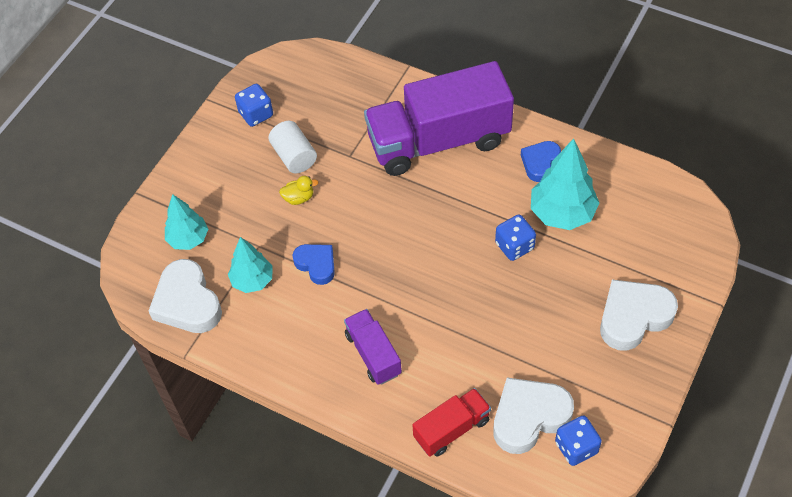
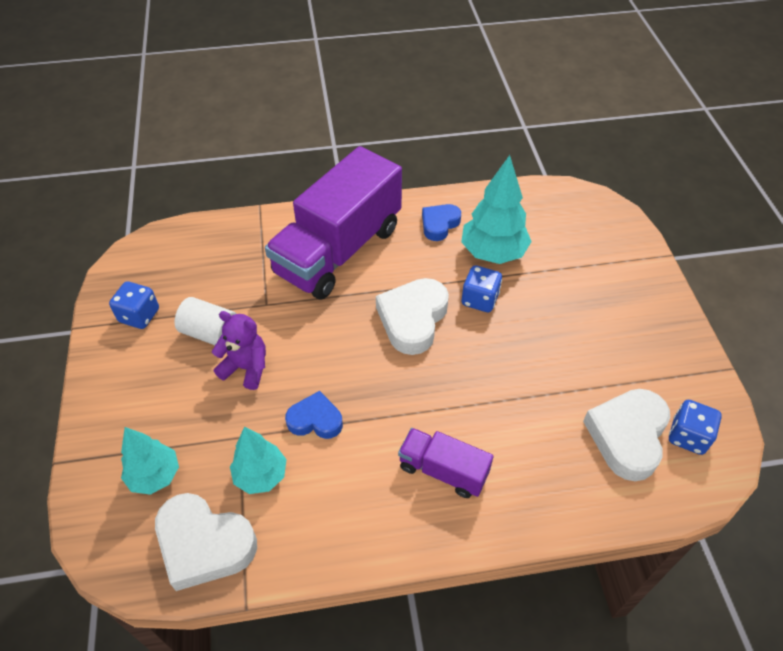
camera: 40 degrees left, 5 degrees down
(299, 198) = (246, 368): yellow duck -> purple teddy bear
(452, 429) = (576, 493): red truck -> none
(540, 163) = (439, 224): blue heart -> blue heart turned 45 degrees clockwise
(633, 317) = (623, 301): white heart -> white heart (413, 319)

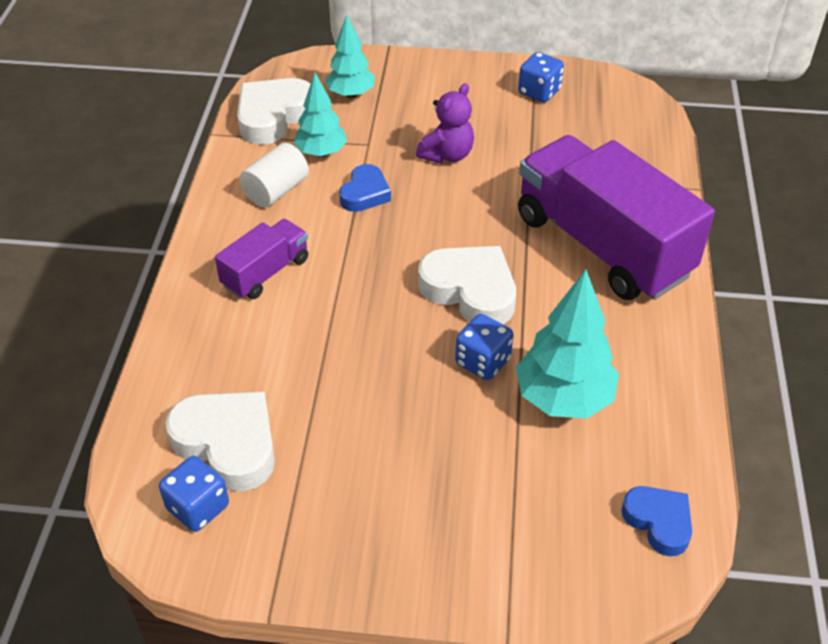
camera: 105 degrees right, 5 degrees down
(210, 333) = (501, 135): white cylinder -> white cylinder (276, 191)
(439, 224) = (633, 354): blue heart -> blue heart (658, 522)

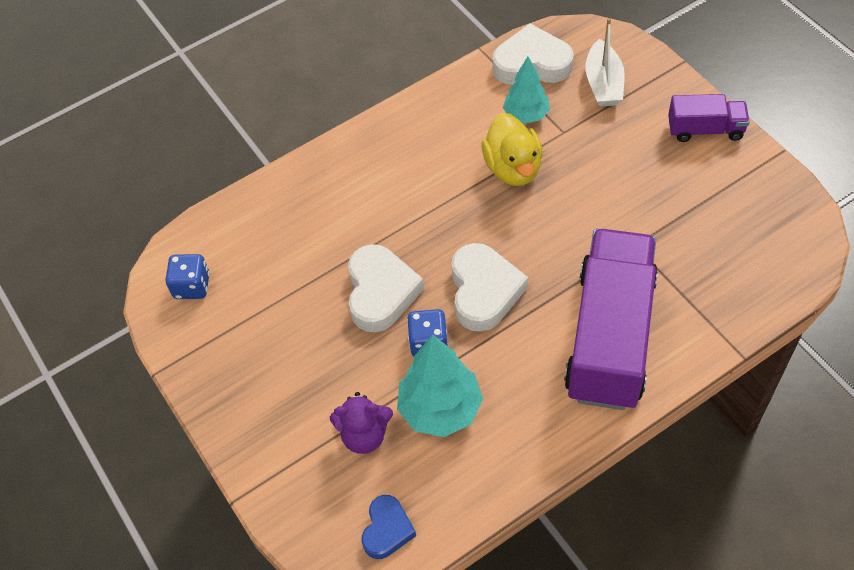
camera: 55 degrees right, 10 degrees up
(228, 444) = (245, 264): white heart -> white heart (381, 292)
(266, 273) = (389, 175): purple truck -> purple truck (705, 129)
(276, 191) = (464, 122): white cylinder -> none
(351, 94) = (603, 83): turquoise tree -> white boat
(365, 193) = (513, 168): blue heart -> yellow duck
(447, 155) = (603, 182): purple teddy bear -> purple teddy bear (364, 435)
(539, 92) = (739, 184): blue dice -> none

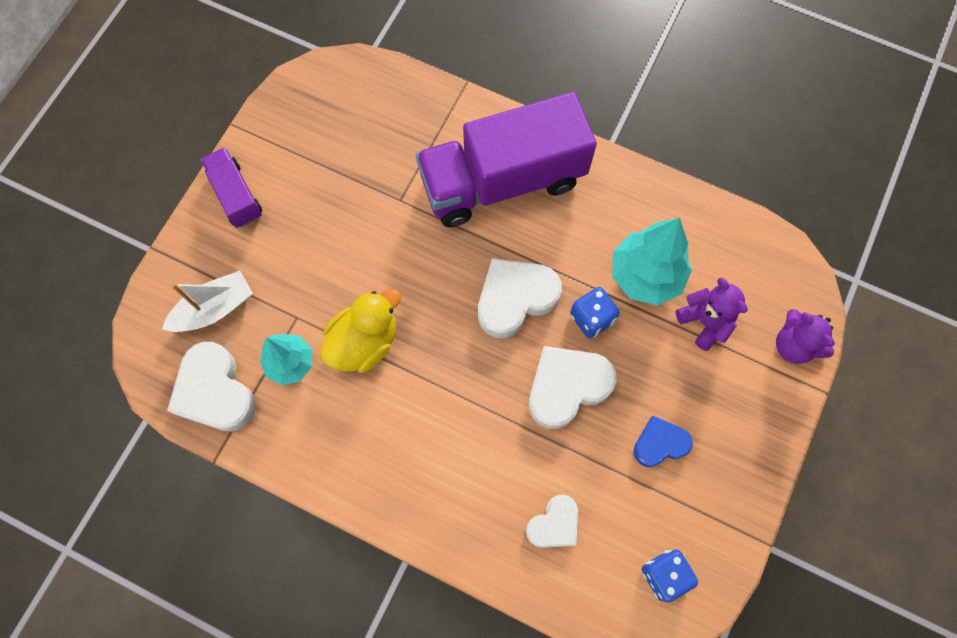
camera: 125 degrees left, 15 degrees up
(282, 231) = (554, 524): none -> white heart
(292, 501) = (793, 345): none -> purple teddy bear
(387, 530) = (765, 261): blue heart -> blue heart (660, 443)

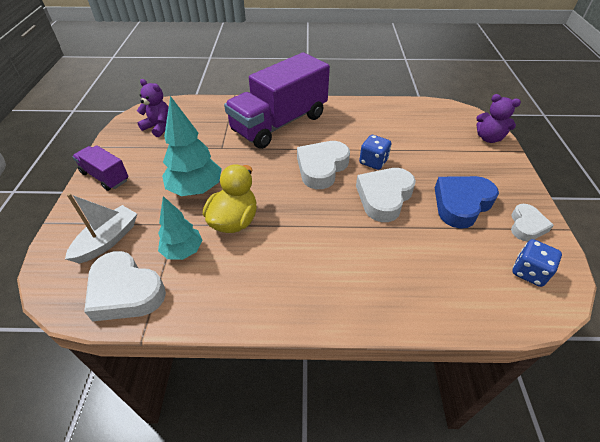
camera: 25 degrees left, 25 degrees down
(554, 524) = (435, 273): white heart -> white heart (526, 226)
(645, 276) = (388, 136): turquoise tree -> turquoise tree (196, 189)
(660, 443) = (461, 204): blue heart -> blue heart, size x1.65
(705, 322) = (435, 144): purple teddy bear -> purple teddy bear (159, 127)

